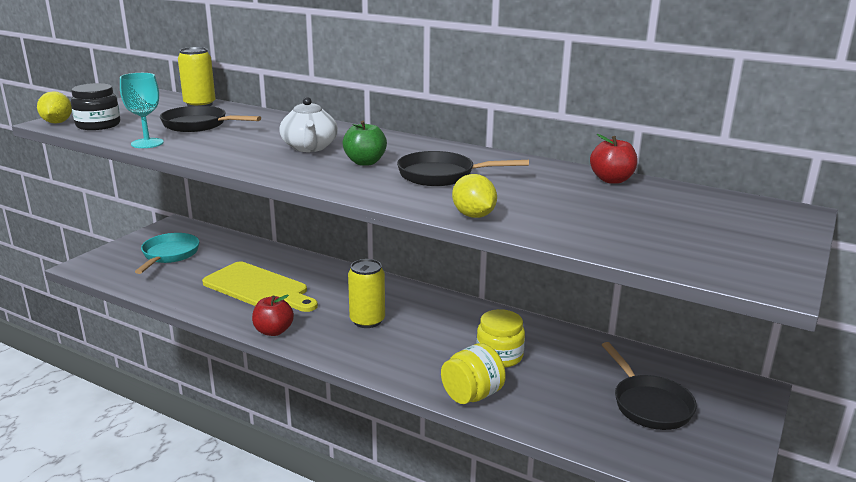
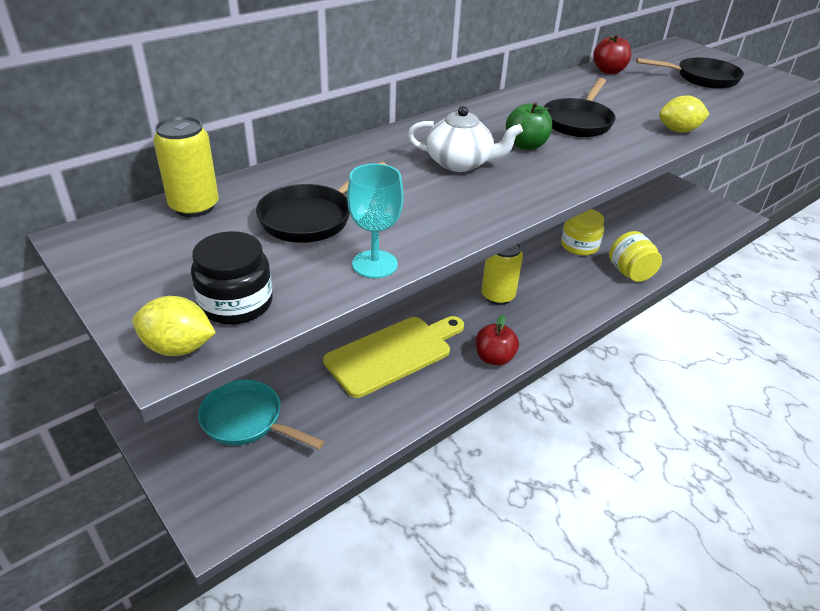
camera: 70 degrees left, 15 degrees up
(649, 404) = (653, 209): black pan -> black pan (701, 78)

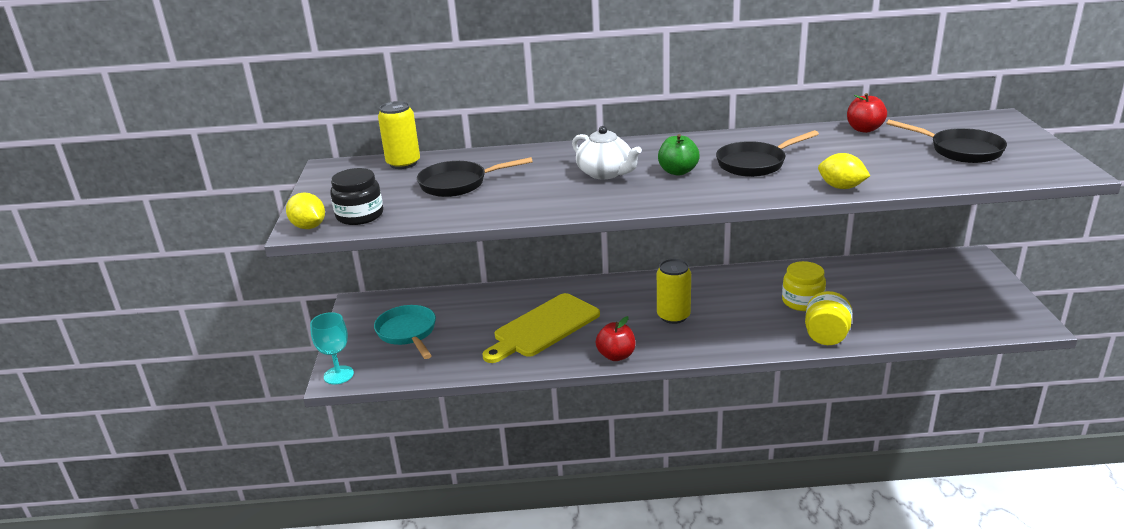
camera: 40 degrees right, 10 degrees down
(374, 264) = (457, 216): turquoise goblet -> turquoise goblet (338, 375)
(393, 354) = (543, 327): yellow cutting board -> yellow cutting board turned 135 degrees clockwise

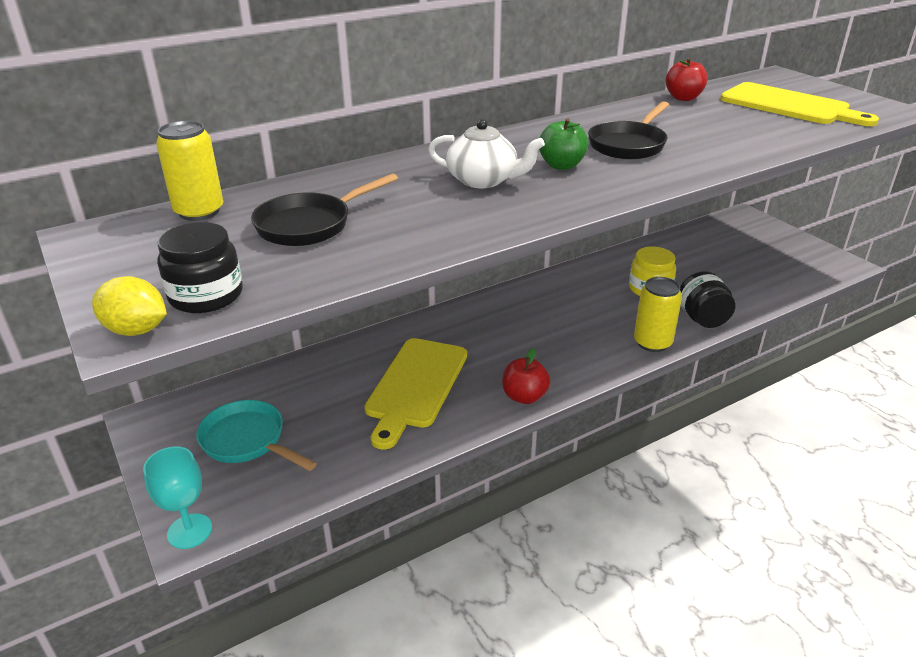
camera: 30 degrees left, 5 degrees up
(673, 316) = (544, 335): yellow can -> yellow can (652, 343)
(826, 336) = (702, 319): yellow jar -> black jar
(841, 187) = (740, 155): yellow lemon -> none
(960, 150) = (789, 105): black pan -> yellow cutting board

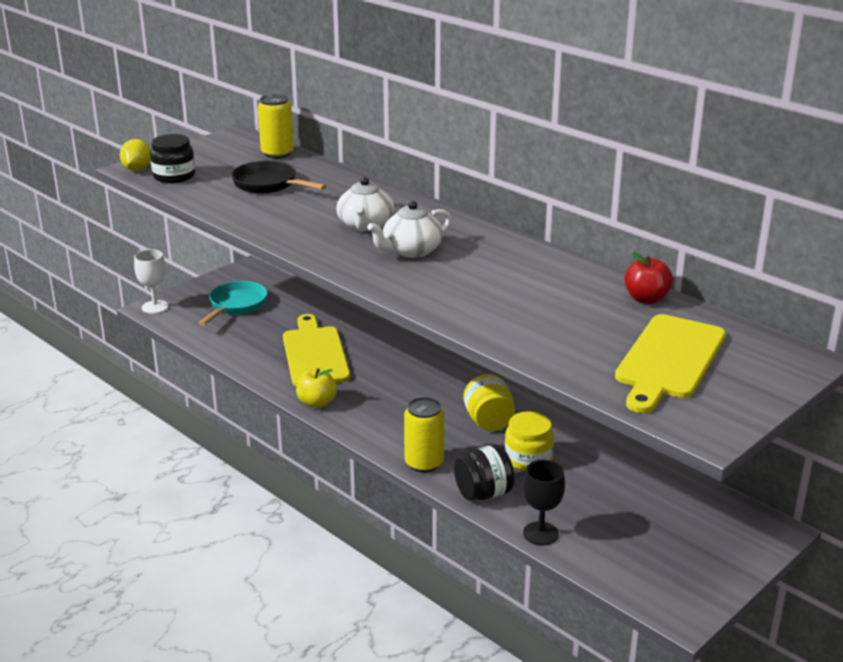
camera: 75 degrees right, 5 degrees down
(189, 531) = (155, 307): turquoise goblet -> white goblet
(415, 386) = (315, 354): yellow cutting board -> yellow cutting board turned 75 degrees clockwise
(524, 397) = (317, 402): red apple -> yellow apple
(561, 165) = (411, 251): green apple -> white teapot
(588, 298) = (489, 422): none -> yellow jar
(629, 145) = (478, 275): black pan -> none
(759, 301) = (540, 533): none -> black goblet

